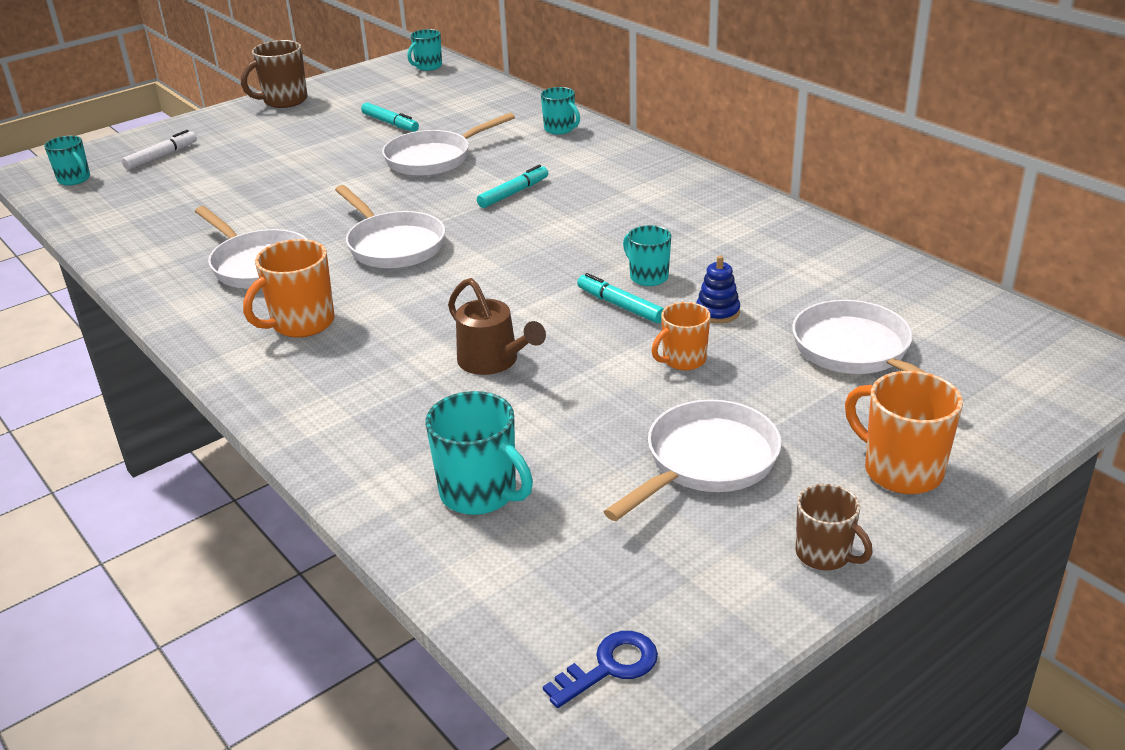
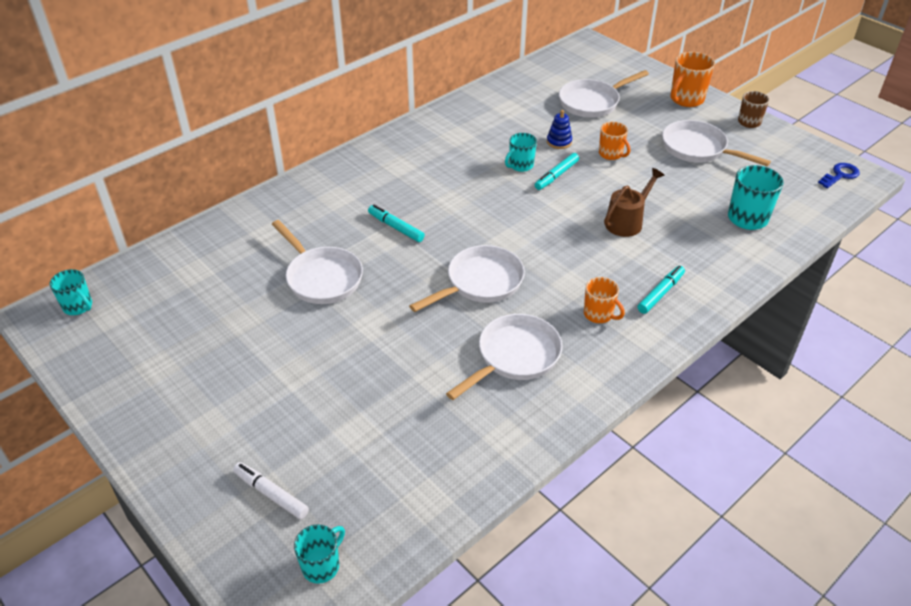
camera: 95 degrees left, 10 degrees up
(284, 101) = (135, 414): brown mug -> none
(301, 324) = (599, 314): orange mug -> orange mug, size x0.65
(390, 123) = (231, 316): turquoise marker -> turquoise marker (660, 293)
(560, 129) = (276, 209): turquoise mug -> none
(609, 667) = (840, 175): blue key -> blue key turned 90 degrees clockwise

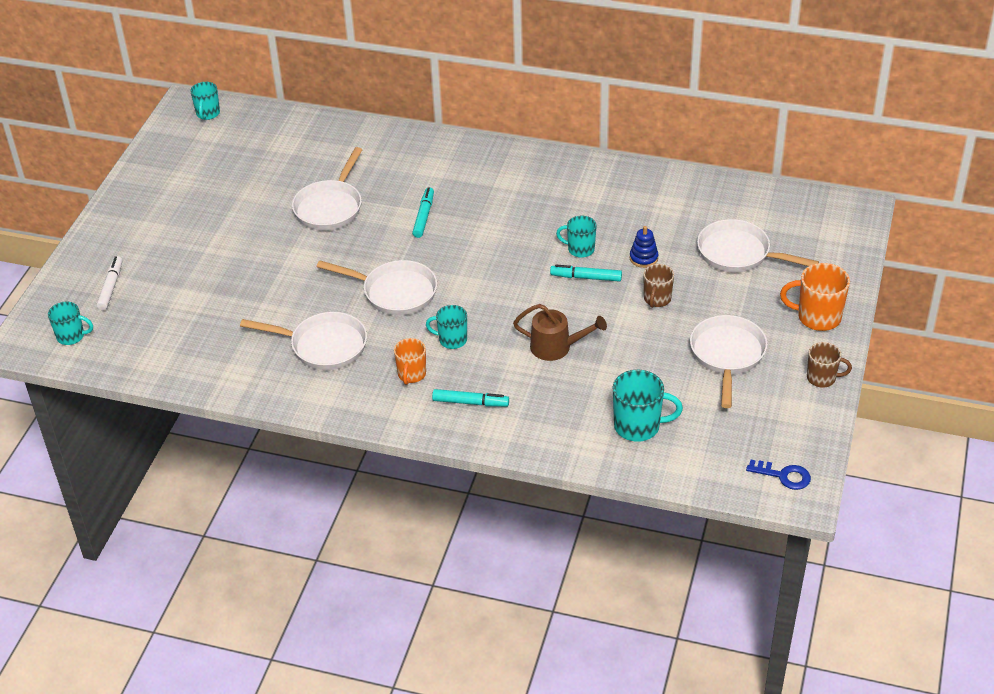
camera: 60 degrees right, 0 degrees up
(572, 273) = (452, 340): none -> turquoise mug
(611, 154) = (657, 299): orange mug -> brown mug

